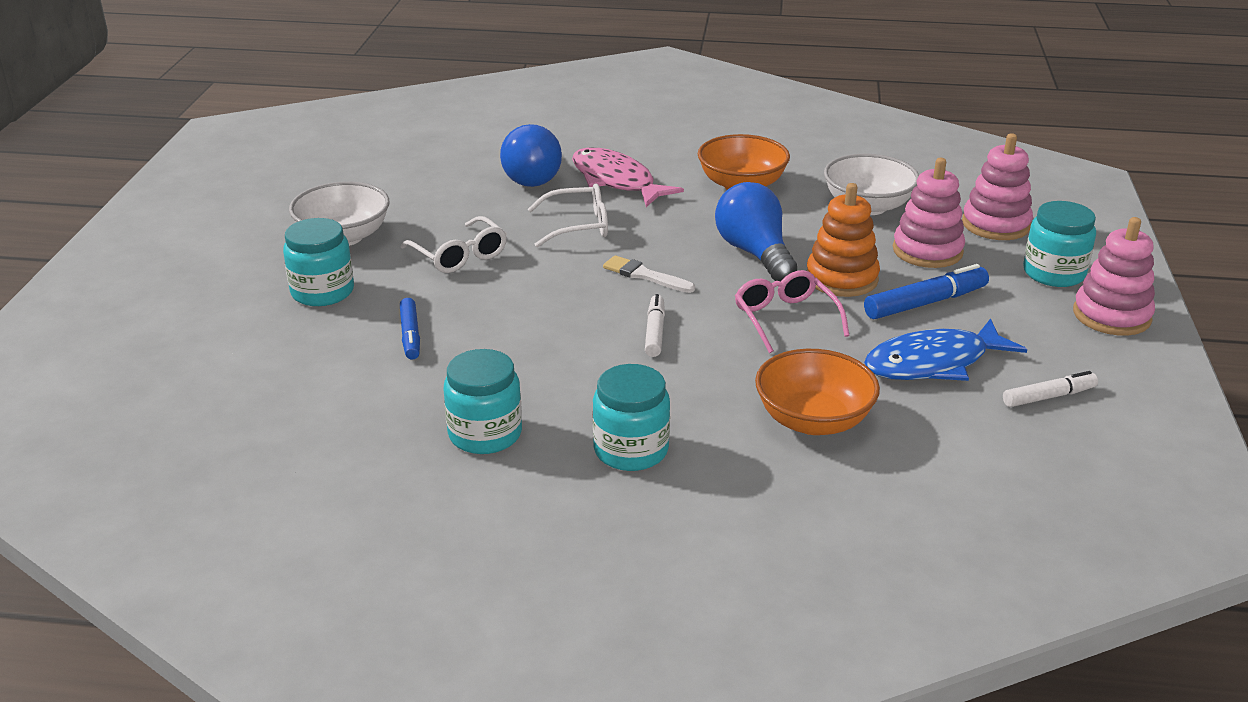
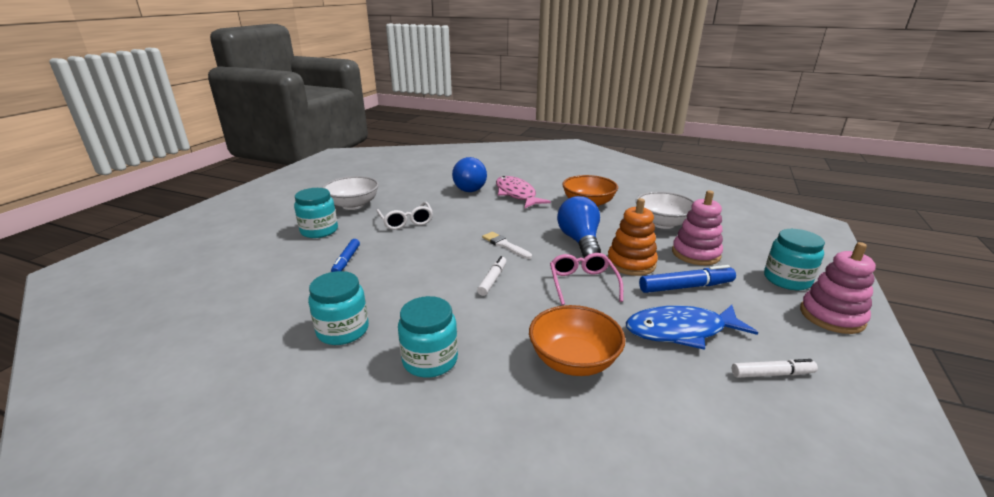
camera: 15 degrees right, 5 degrees down
(578, 226) = (482, 214): white glasses -> none
(995, 224) = (748, 243): pink stacking toy -> none

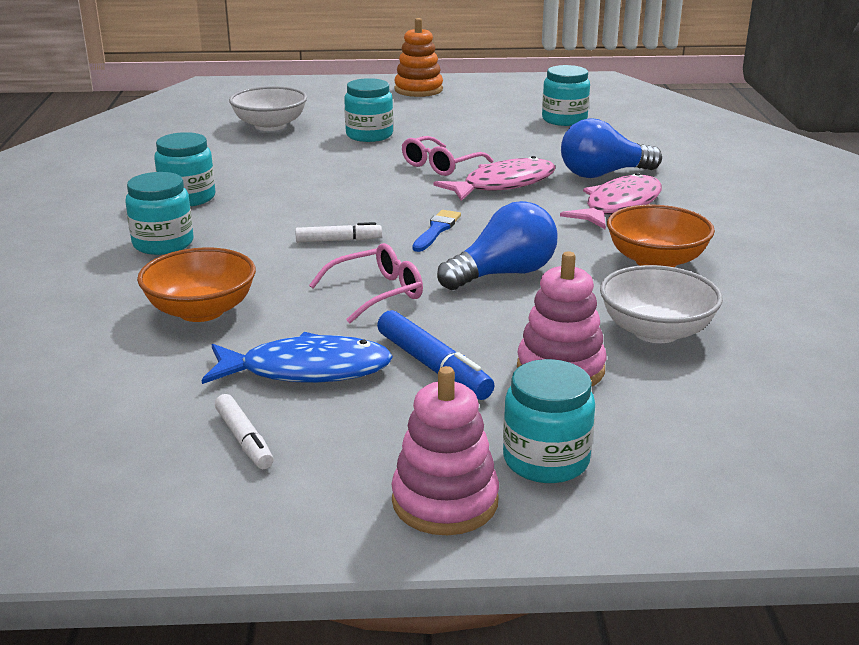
camera: 65 degrees right, 0 degrees up
(346, 260) = (315, 164): blue marker -> none
(353, 205) = (453, 130): white bowl -> white bowl (270, 126)
(382, 176) = (564, 120): none -> turquoise jar
(406, 221) = (440, 165): white glasses -> pink glasses
(457, 212) = (503, 184): none -> pink fish
(505, 245) = (436, 230): white brush -> blue brush
(631, 263) = (469, 319): orange stacking toy -> orange stacking toy (418, 90)
(681, 331) = (306, 370): blue fish -> blue fish turned 120 degrees clockwise

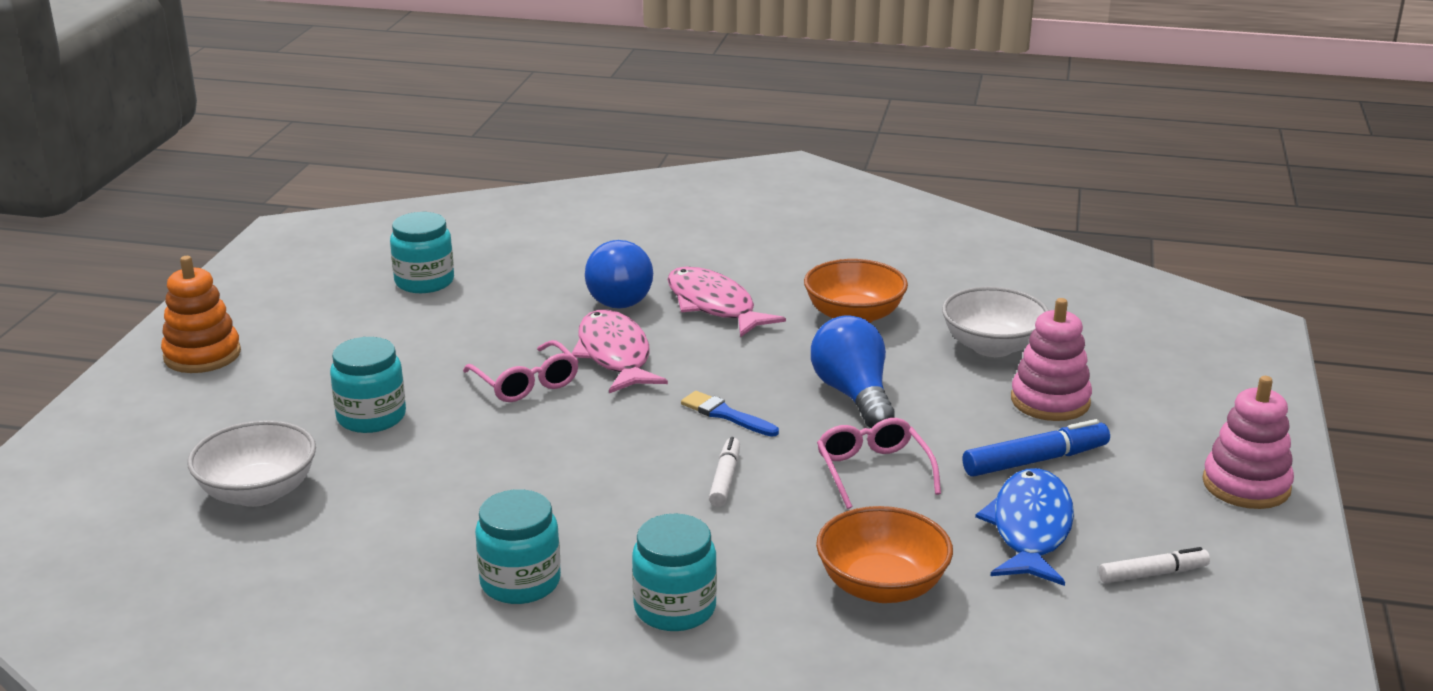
camera: 75 degrees left, 0 degrees up
(546, 460) = (1190, 433): turquoise jar -> none

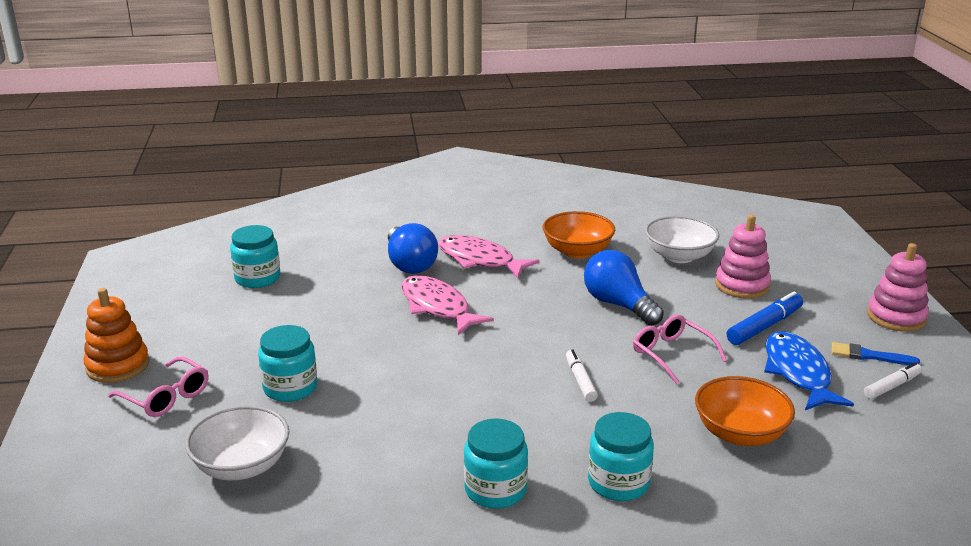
camera: 20 degrees left, 0 degrees up
(526, 383) = (389, 339): pink glasses -> pink glasses (166, 397)
(726, 415) = (546, 335): blue brush -> blue brush (869, 356)

